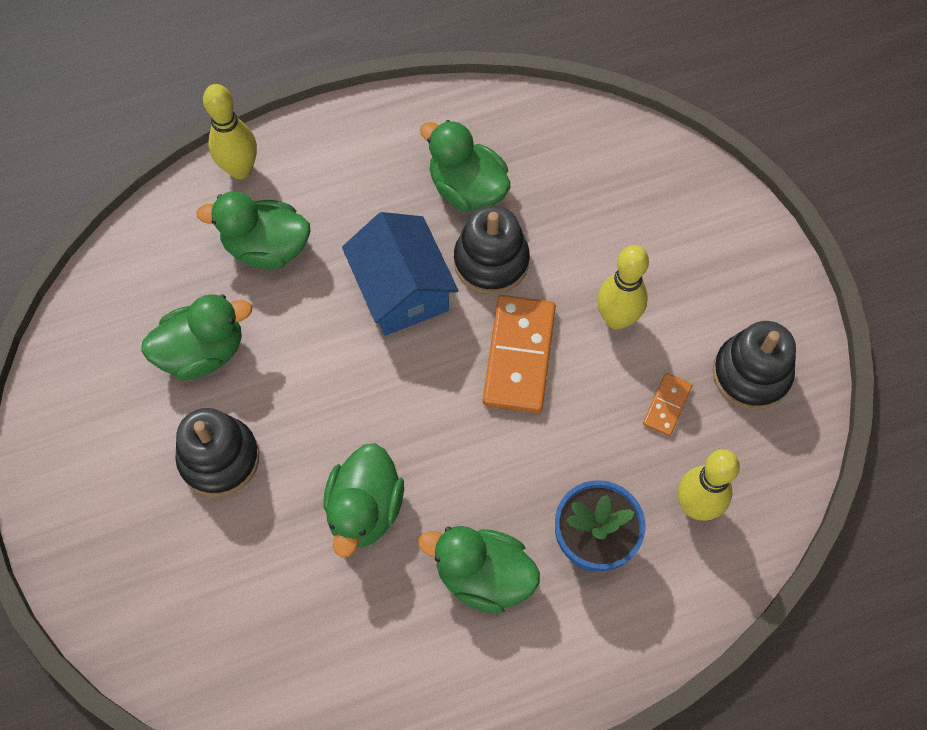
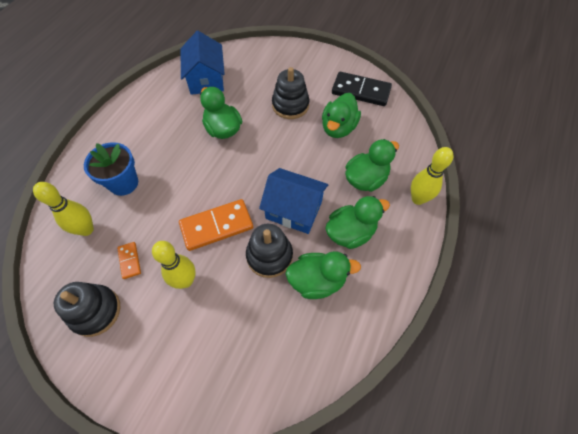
camera: 135 degrees right, 5 degrees down
(89, 383) = (361, 91): none -> black domino
(287, 652) = (206, 79): none -> blue house
(483, 576) = (159, 143): green duck -> green duck (350, 232)
(519, 356) = (216, 226): orange domino -> orange domino turned 75 degrees counterclockwise

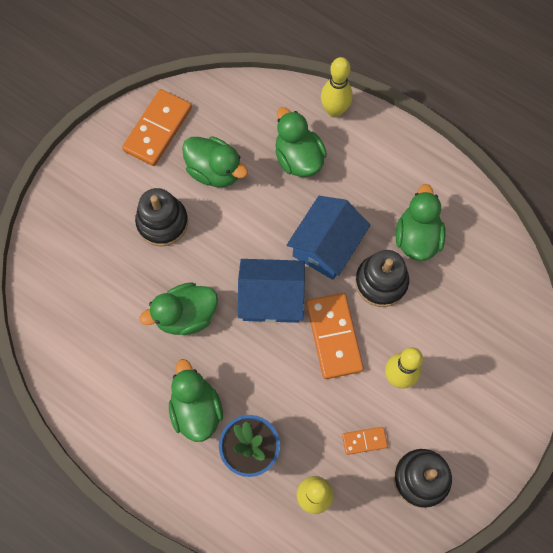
camera: 80 degrees left, 10 degrees up
(206, 79) = (84, 330): blue house -> blue house (271, 298)
(350, 232) = (365, 191): green duck -> green duck (196, 409)
(361, 91) = (158, 129): black domino -> orange domino

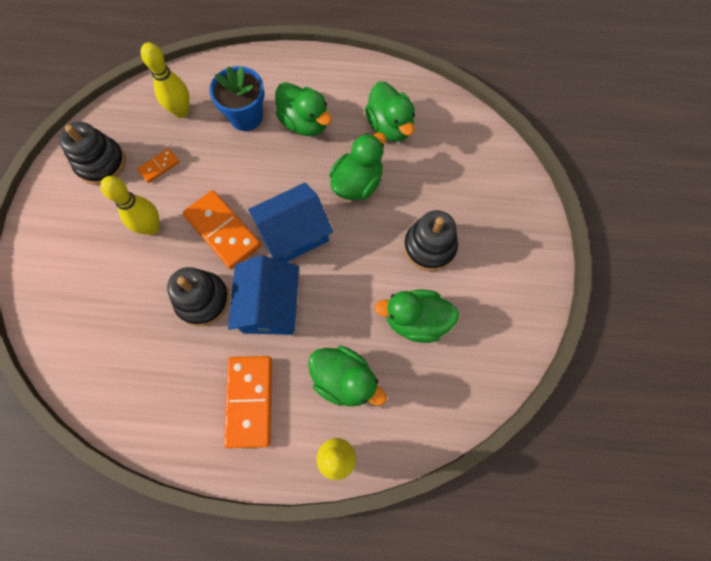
camera: 150 degrees right, 0 degrees up
(158, 129) = (497, 332): orange domino -> orange domino (249, 401)
(417, 237) = (186, 362): green duck -> green duck (390, 126)

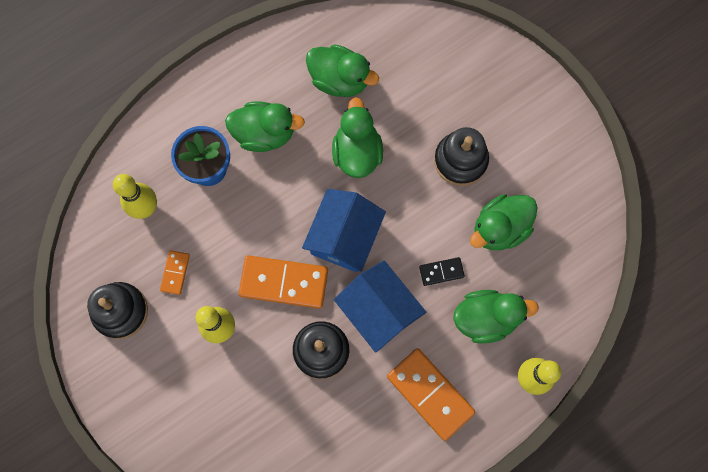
camera: 40 degrees left, 5 degrees up
(342, 316) = (441, 272): none -> black domino

